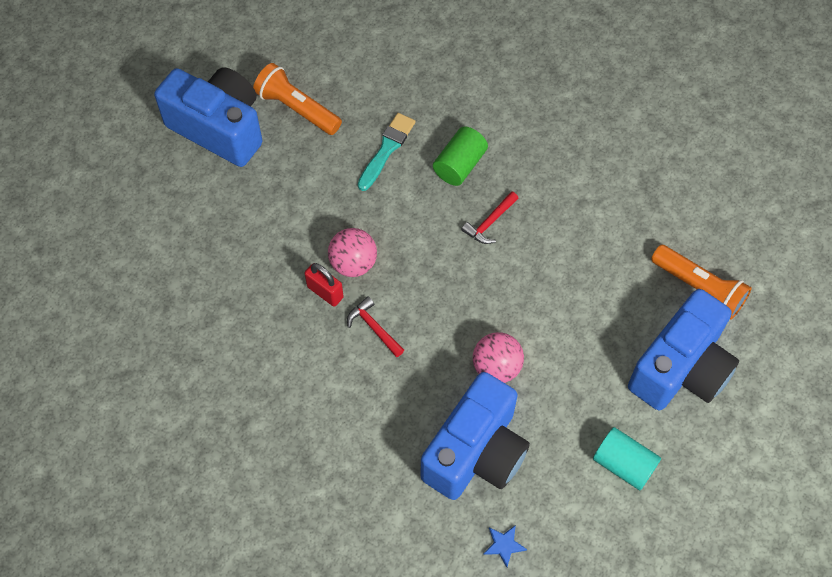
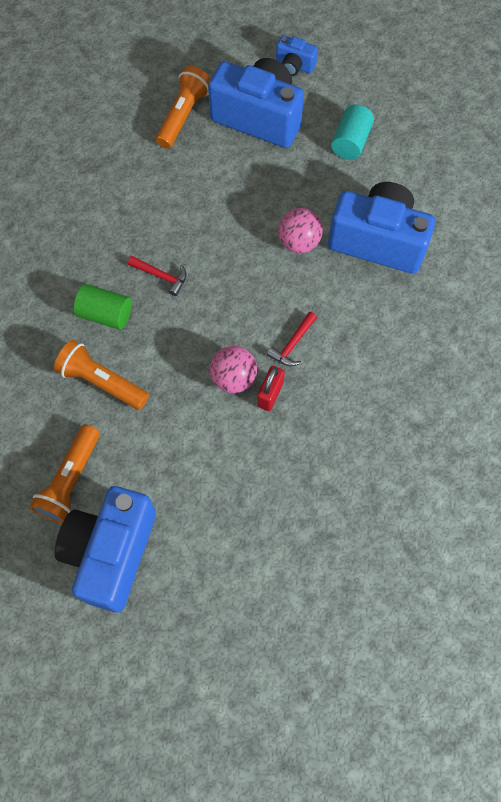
camera: 105 degrees left, 5 degrees up
(387, 149) = (102, 381): turquoise brush -> orange flashlight
(504, 545) = (444, 207): blue star -> none
(755, 431) = (294, 66): none -> blue camera

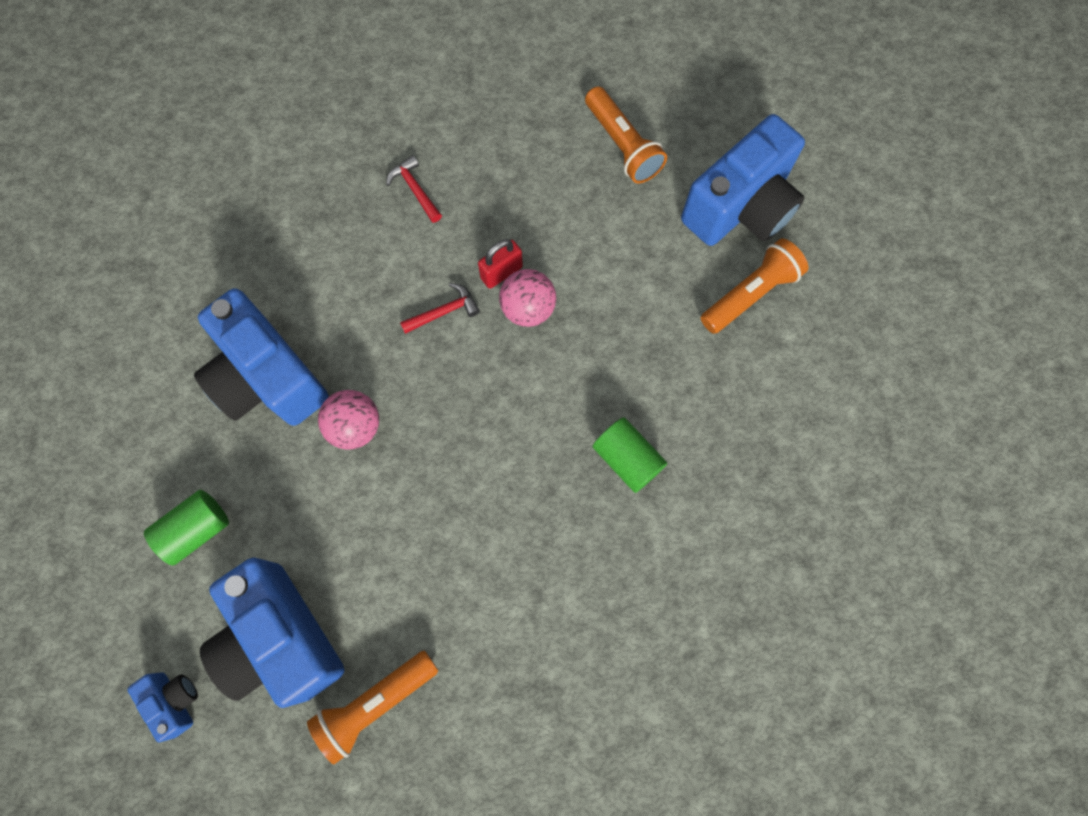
camera: 150 degrees left, 5 degrees up
(102, 381) = (669, 380): orange flashlight -> orange flashlight (622, 146)
(161, 276) = (538, 472): red hammer -> red hammer (415, 189)
(350, 142) = (196, 530): turquoise cylinder -> green cylinder

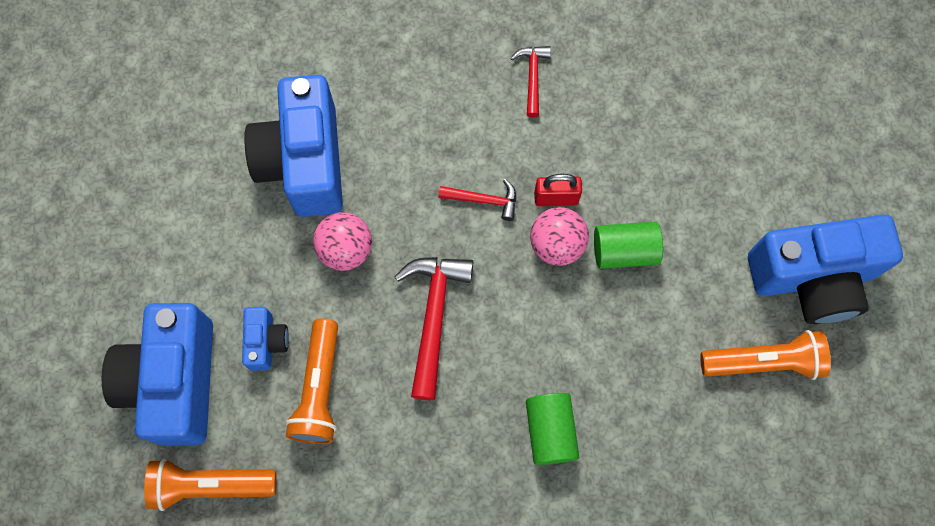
camera: 35 degrees right, 0 degrees up
(175, 700) = (66, 373): blue camera -> blue camera (266, 342)
(196, 530) = (169, 249): green cylinder -> green cylinder (624, 251)
(469, 432) = (434, 317): none -> red hammer
(622, 146) = (743, 152): orange flashlight -> orange flashlight (319, 389)

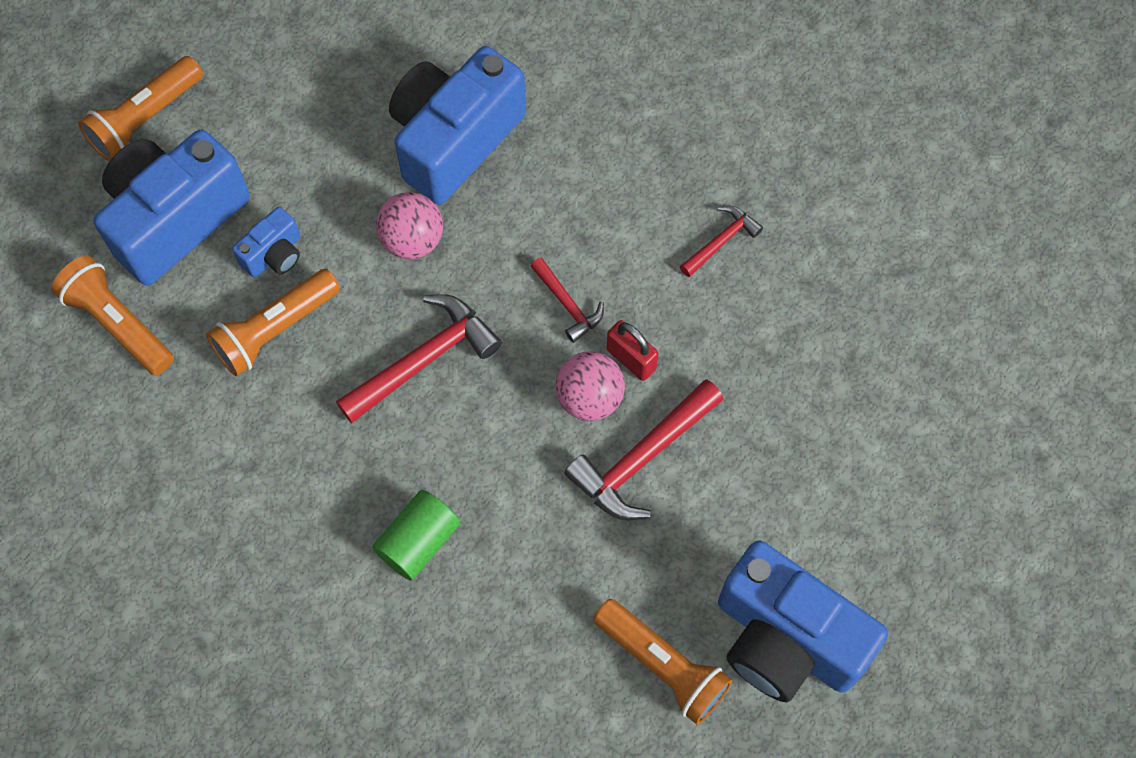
camera: 45 degrees right, 5 degrees down
(80, 335) = (144, 119): none -> orange flashlight
(624, 251) = (642, 457): green cylinder -> red hammer

